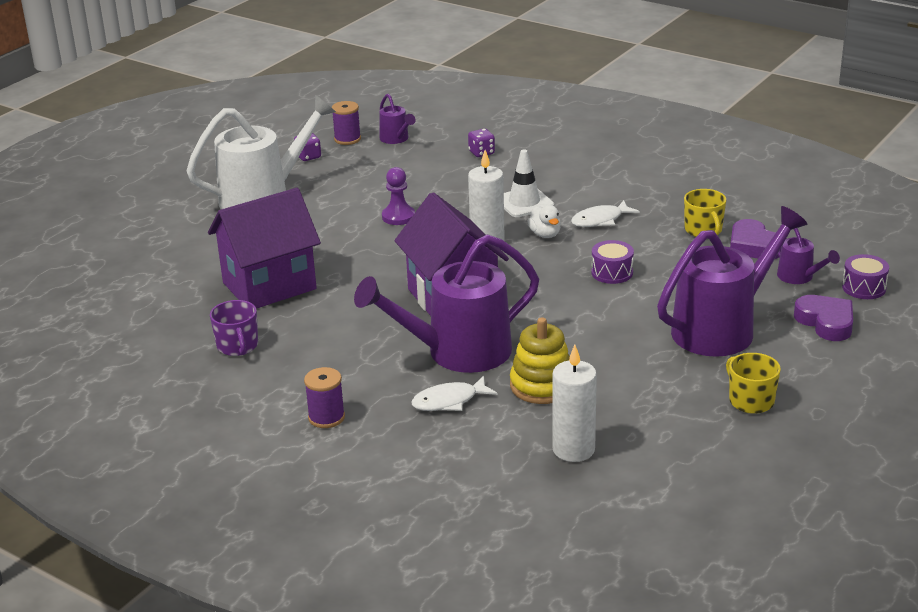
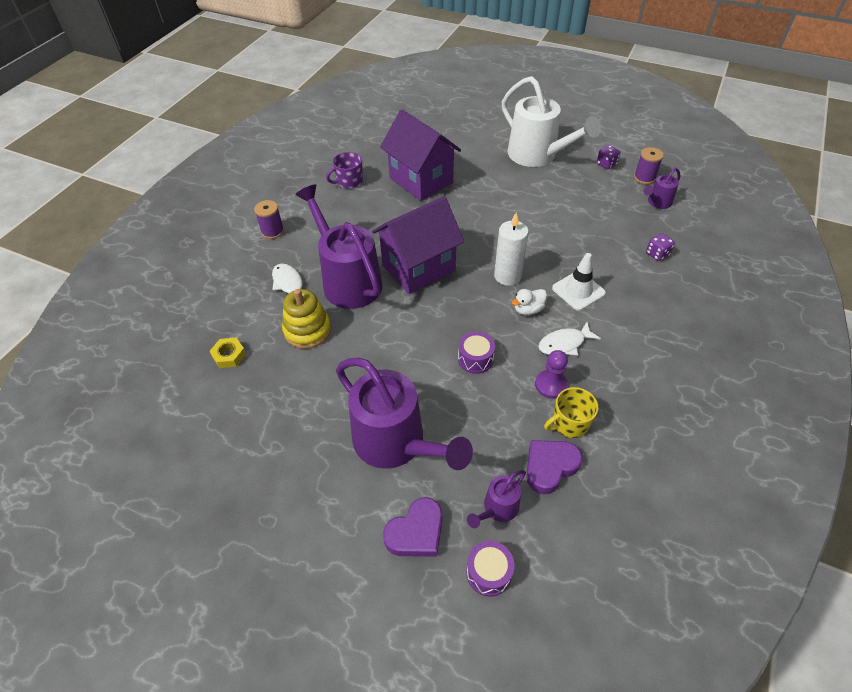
camera: 80 degrees right, 20 degrees up
(398, 217) = (531, 223): purple pawn -> purple pawn (550, 385)
(573, 449) = (229, 355): white candle -> yellow nut
(600, 220) = (564, 344): white fish -> white fish turned 75 degrees counterclockwise
(750, 400) = (286, 467): yellow mug -> none

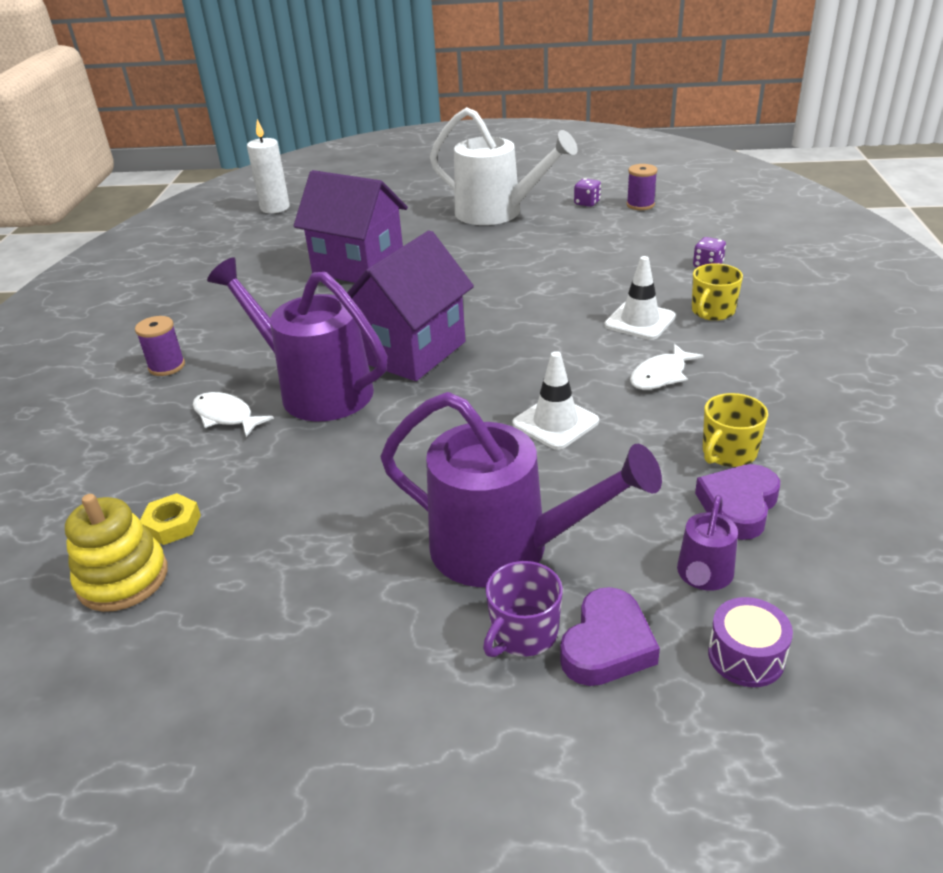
camera: 20 degrees left, 15 degrees down
(307, 330) = (287, 460): yellow stacking toy -> yellow stacking toy (123, 578)
(349, 181) = (255, 290): purple mug -> purple mug (523, 633)
(475, 359) = (555, 423): purple drum -> white traffic cone
(507, 276) = (539, 330): white candle -> white candle (275, 208)
(528, 309) = (589, 355): white duck -> none
(550, 385) = (675, 421): purple pawn -> none
(633, 299) = (712, 311): none -> yellow mug
(657, 202) = (672, 222): purple watering can -> none

